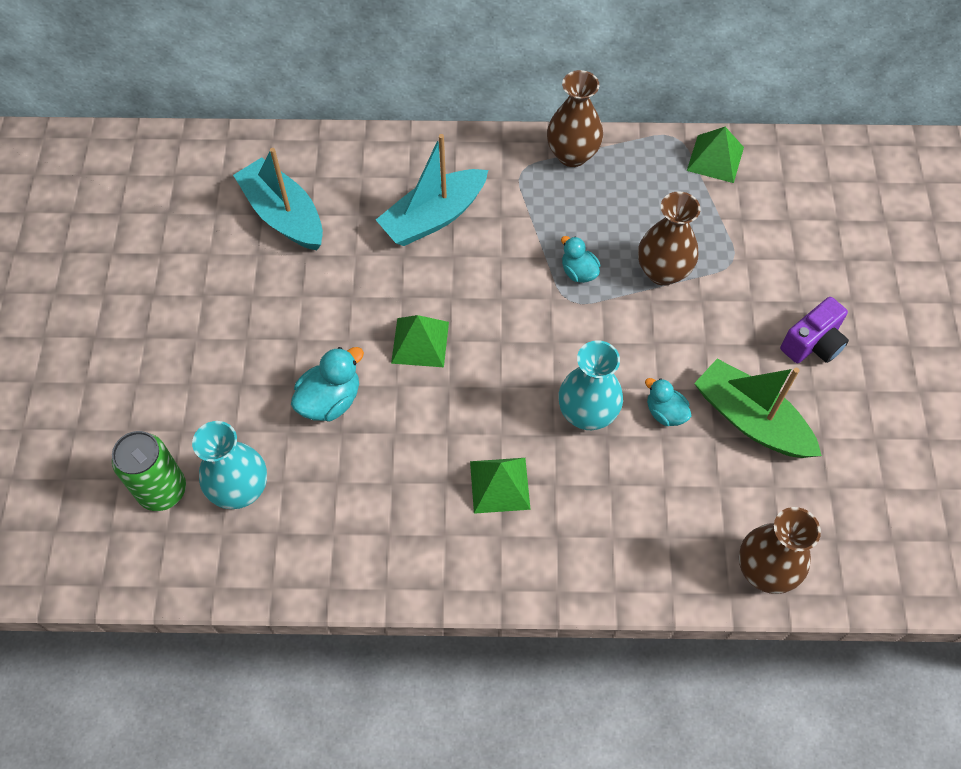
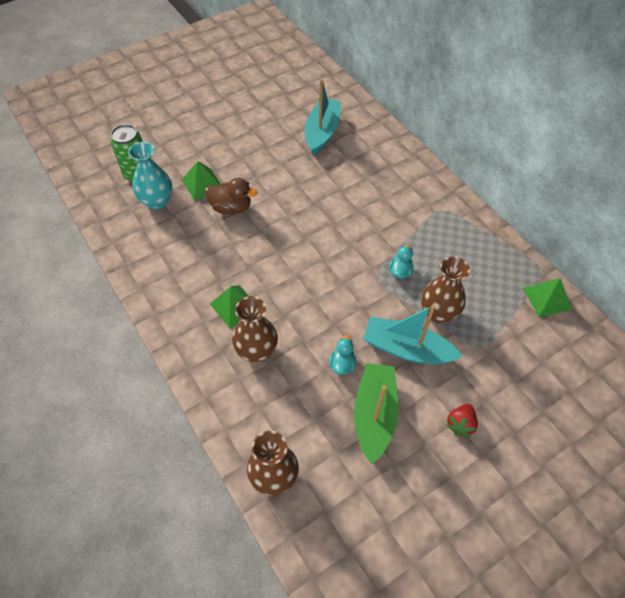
camera: 55 degrees right, 5 degrees down
(330, 400) = (231, 208): turquoise duck -> brown duck
(420, 342) = (294, 225): green pyramid -> green pyramid (202, 184)
(434, 217) = (376, 189): turquoise boat -> turquoise boat (407, 349)
(572, 155) = (476, 227): brown vase -> brown vase (256, 351)
(587, 413) = (310, 324): turquoise vase -> none
(813, 344) = (460, 424): purple camera -> red strawberry

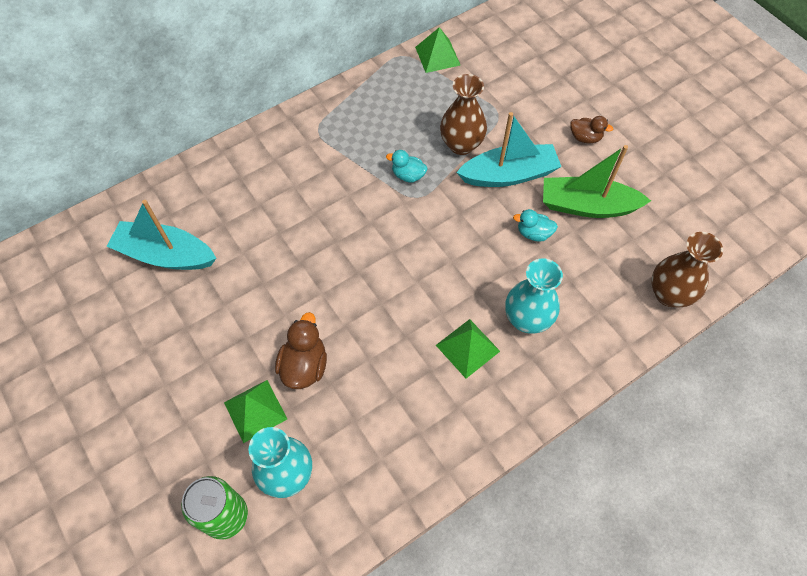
camera: 90 degrees left, 5 degrees up
(256, 351) = (527, 319): brown vase -> turquoise vase
(407, 349) = (508, 175): turquoise boat -> turquoise boat turned 120 degrees counterclockwise
(460, 424) = (585, 137): red strawberry -> brown duck

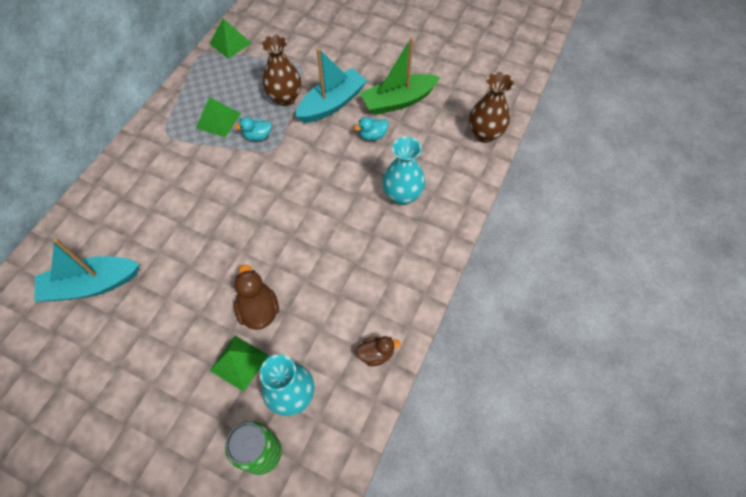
camera: 30 degrees left, 0 degrees up
(467, 348) = (373, 235): green pyramid -> green pyramid (218, 120)
(585, 137) = (370, 56): brown duck -> brown duck (376, 354)

